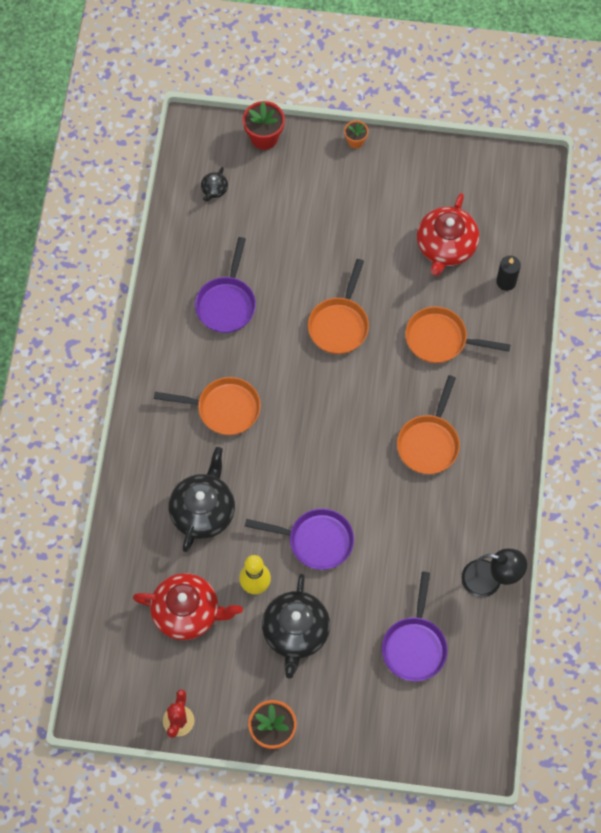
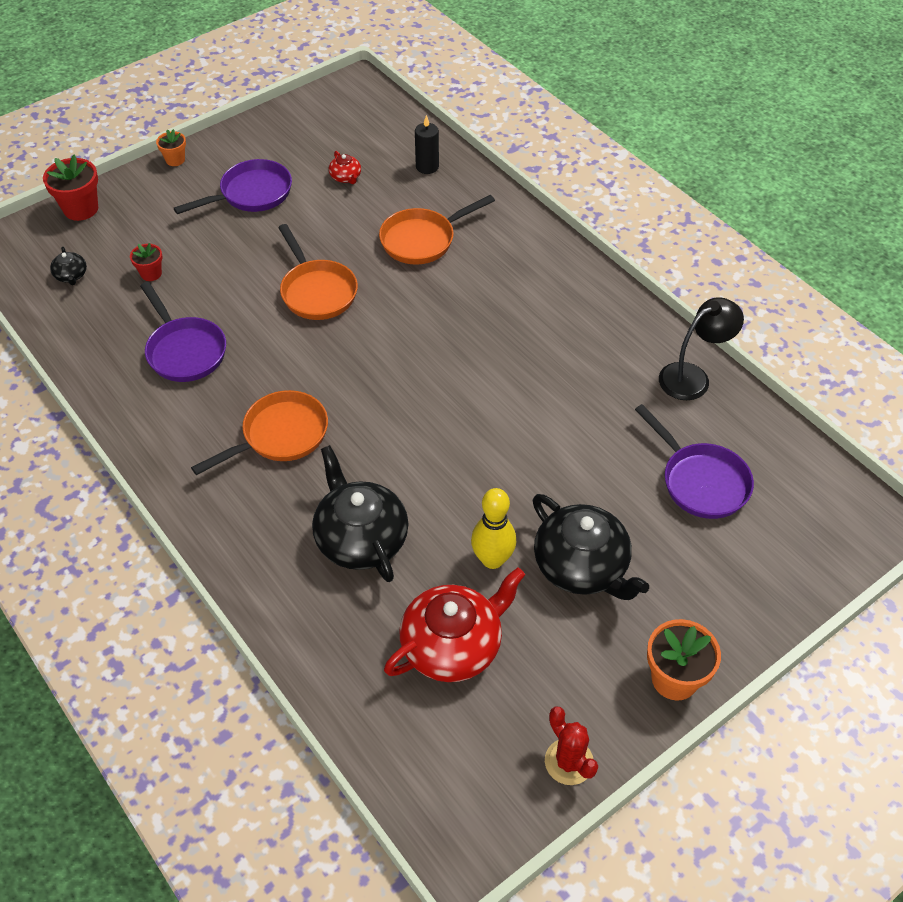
camera: 45 degrees left, 15 degrees down
(259, 227) = (151, 273): none -> red flower pot
(315, 541) = (503, 472): purple pan -> purple pan (251, 194)
(429, 442) = (507, 317): orange pan -> none
(446, 247) = (346, 177): red teapot -> red teapot, size x0.44

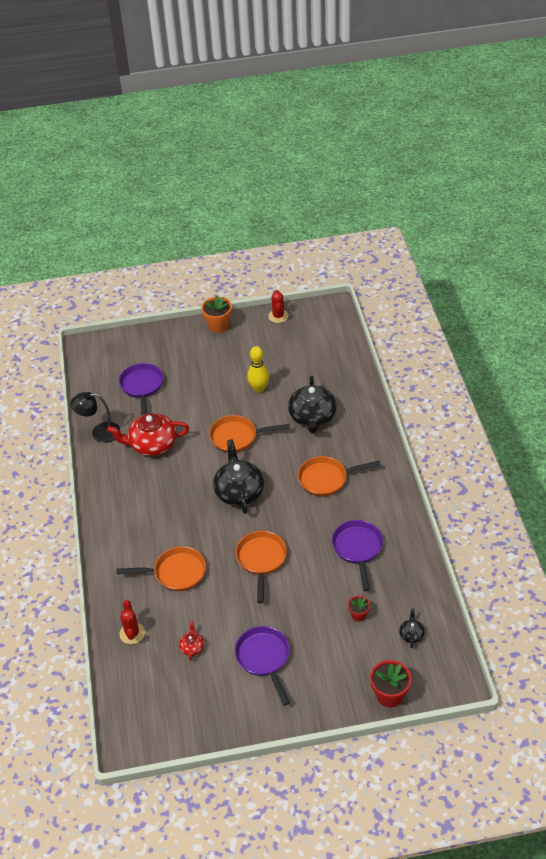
camera: 150 degrees left, 5 degrees down
(175, 160) = (304, 718): orange flower pot -> none
(251, 194) = (264, 658): purple pan -> purple pan turned 75 degrees clockwise
(427, 167) = (132, 633): black candle -> red cactus
(453, 645) = (297, 364): red teapot -> red teapot (152, 444)
(468, 452) = (237, 437): none -> orange pan
(582, 566) = (222, 373): black teapot -> black teapot (239, 491)

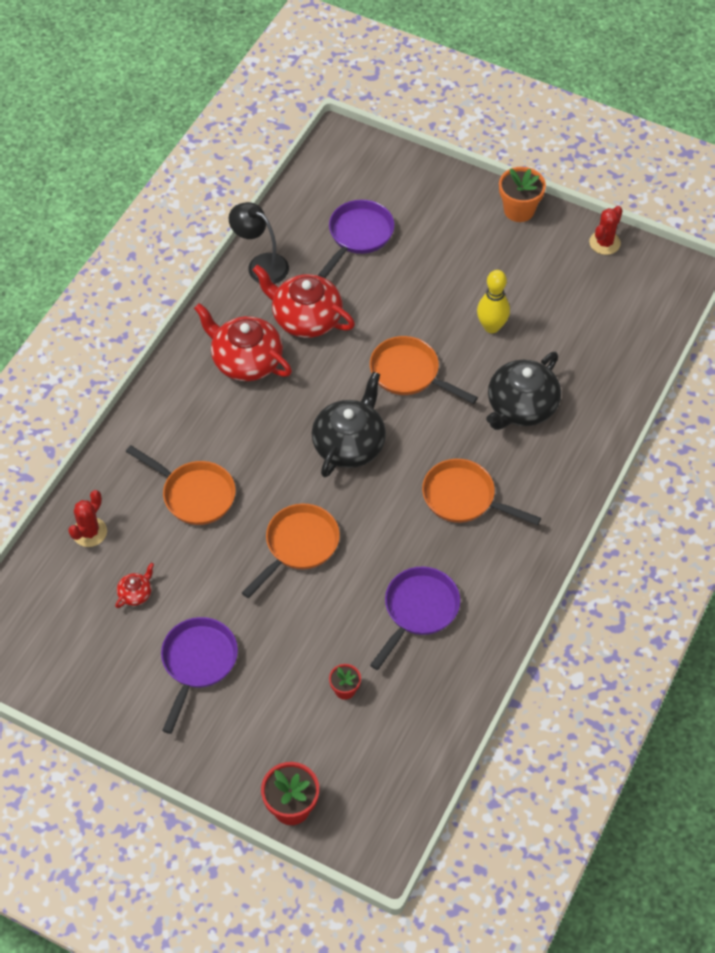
camera: 35 degrees right, 10 degrees up
(138, 486) = (246, 360): none -> red teapot
(411, 634) = (382, 757): black teapot -> none

